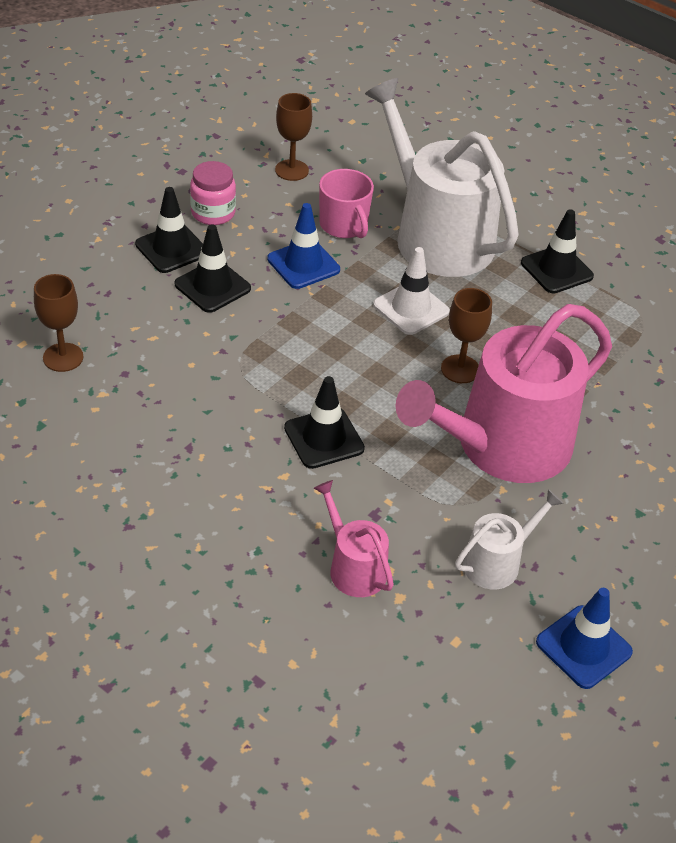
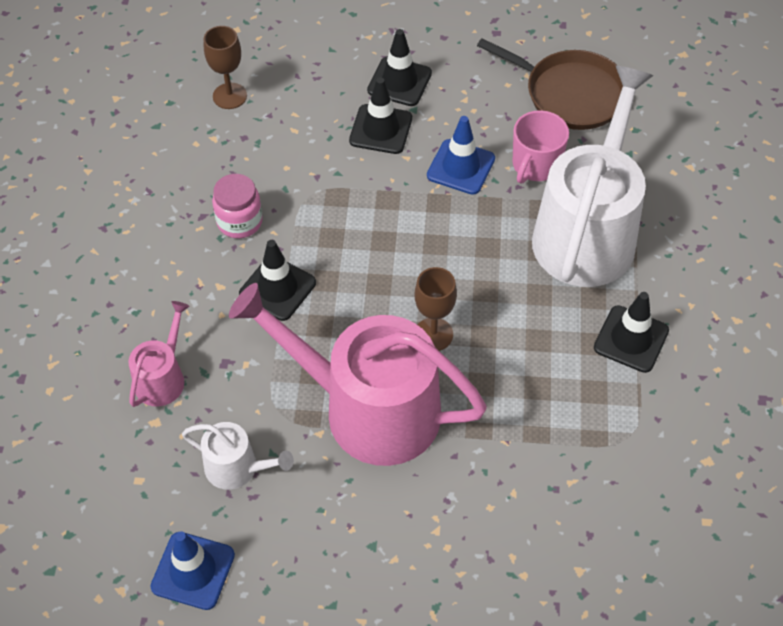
camera: 60 degrees right, 10 degrees up
(213, 213) = (465, 80): pink jar -> pink jar (239, 221)
(292, 170) = (570, 94): brown goblet -> brown pan
(411, 308) = (476, 263): white traffic cone -> none

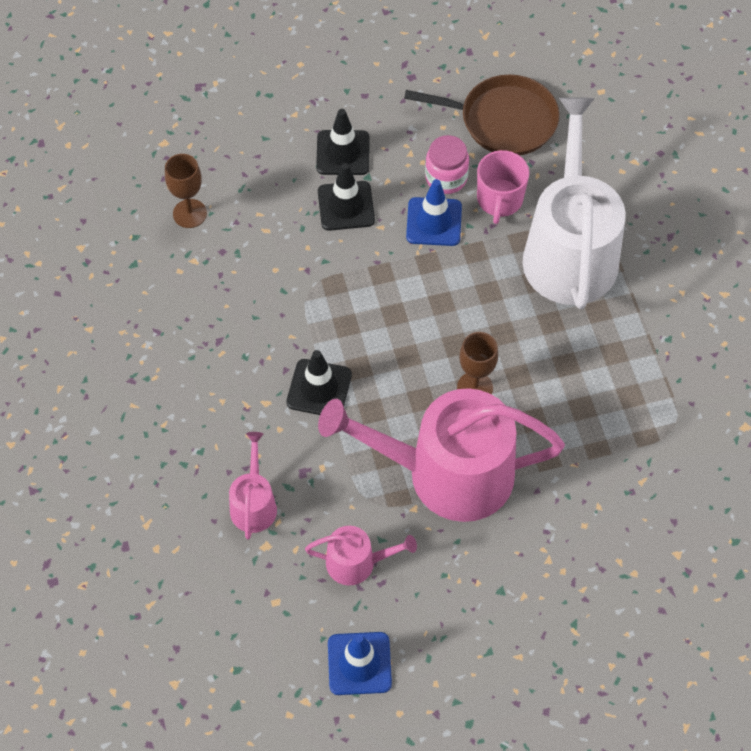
camera: 20 degrees left, 5 degrees up
(237, 468) = (357, 562): white watering can -> pink watering can
(239, 221) = (256, 335): pink jar -> pink jar (446, 178)
(631, 339) = (643, 339): black traffic cone -> none

